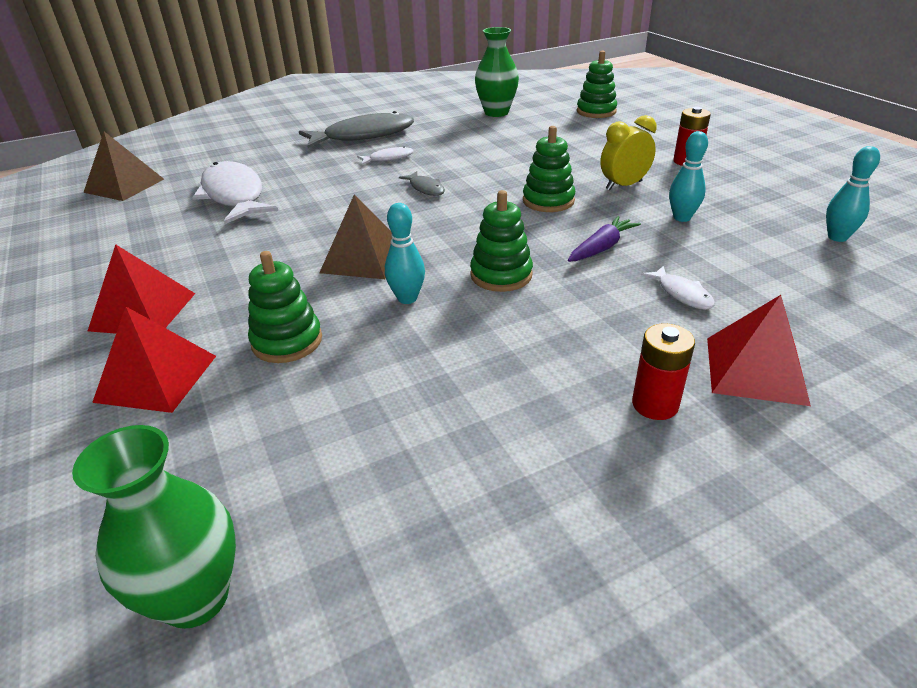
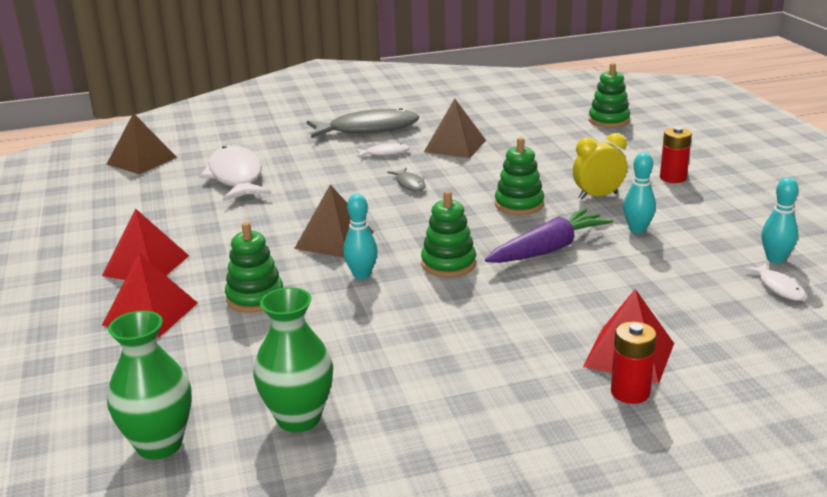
camera: 10 degrees right, 10 degrees down
(458, 146) = (455, 146): none -> brown pyramid
(496, 113) = (506, 115): green vase -> green vase (298, 418)
(602, 248) = (548, 249): purple carrot -> purple carrot, size x1.56
(655, 404) = (531, 369): red battery -> red battery (630, 392)
(682, 294) = (600, 293): white fish -> white fish (778, 287)

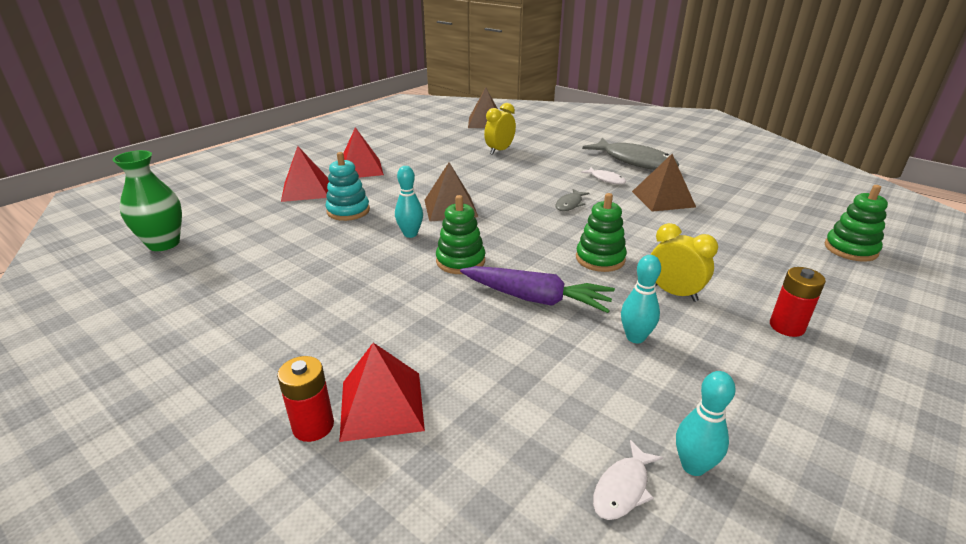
camera: 55 degrees right, 5 degrees up
(236, 177) = (499, 150): white fish -> yellow clock
(255, 298) = (348, 211): green stacking toy -> turquoise stacking toy
(298, 418) = (207, 277): green vase -> none

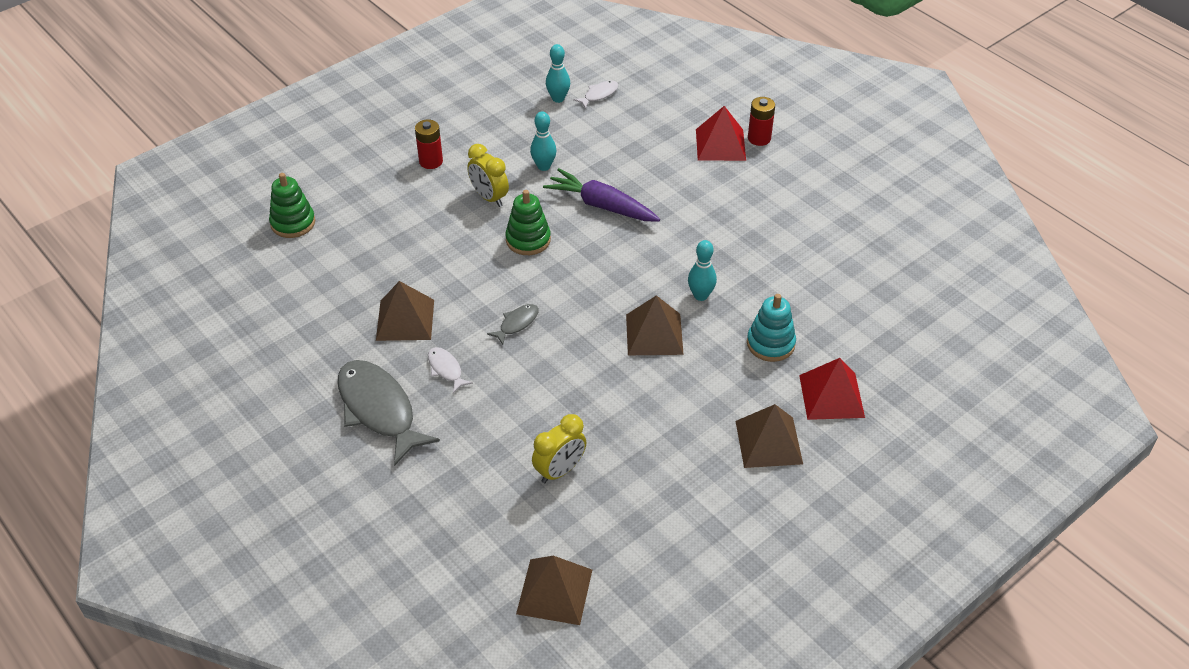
camera: 170 degrees left, 15 degrees up
(164, 244) = (948, 312): green vase -> none
(360, 169) = (768, 442): red pyramid -> brown pyramid
(460, 261) = (655, 253): green stacking toy -> none

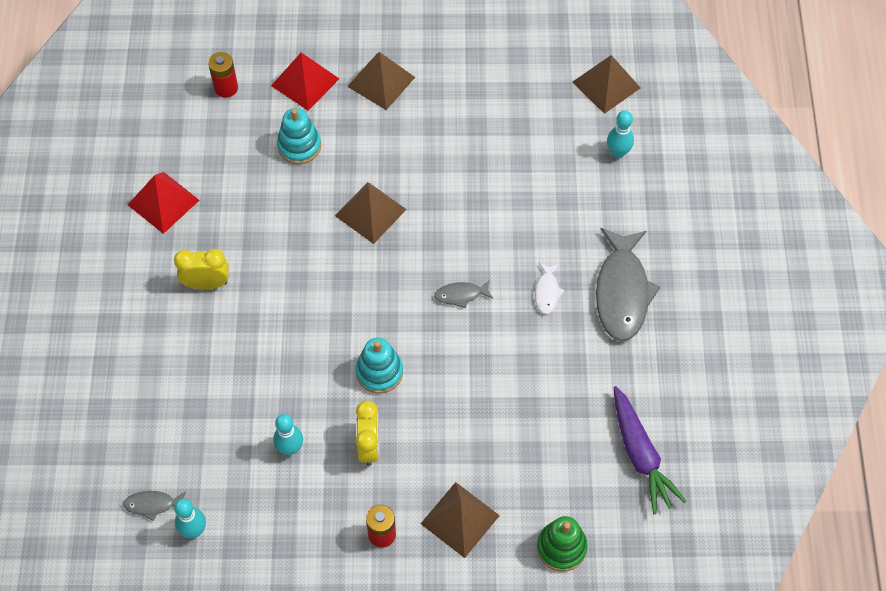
camera: 140 degrees left, 15 degrees up
(405, 320) = (543, 362): brown pyramid -> brown pyramid (460, 519)
(528, 240) = (379, 372): green stacking toy -> turquoise stacking toy
(560, 471) = (534, 157): yellow clock -> yellow clock (206, 283)
(599, 95) = (153, 505): white fish -> grey fish
(601, 205) = (286, 364): purple carrot -> purple carrot (640, 455)
(700, 295) = (303, 219): turquoise bowling pin -> turquoise bowling pin (618, 152)
(720, 144) = (119, 356): red pyramid -> red pyramid (163, 202)
(759, 138) = (81, 337): red battery -> red battery (226, 88)

